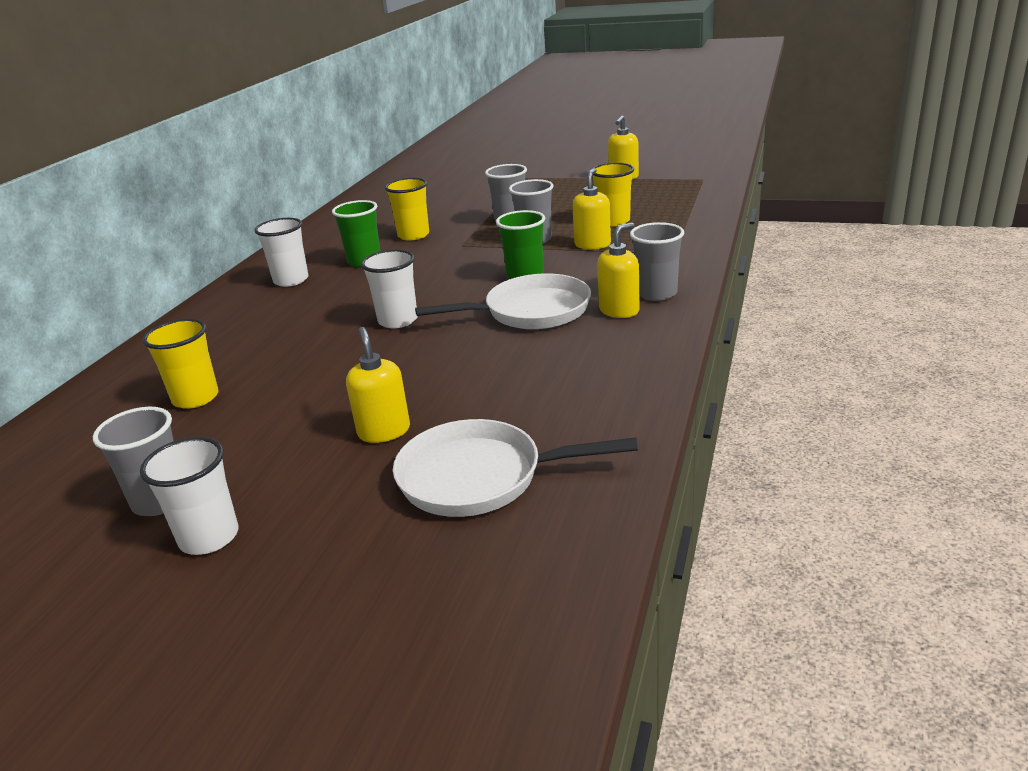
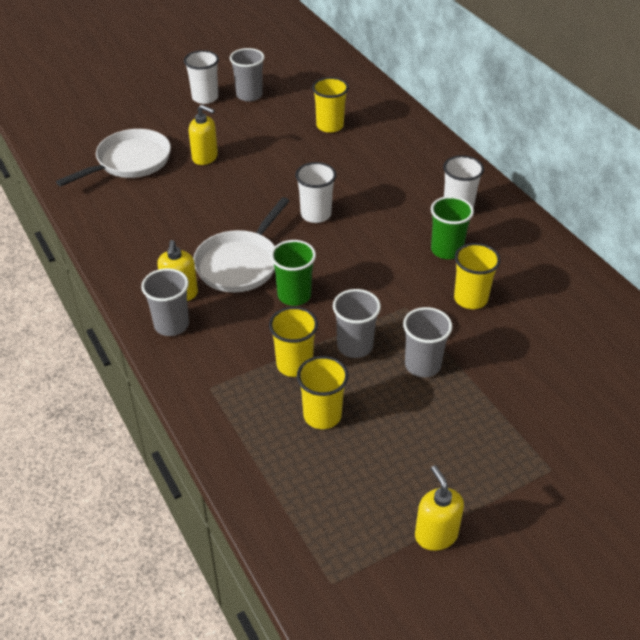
camera: 130 degrees right, 15 degrees up
(592, 244) = (294, 365): yellow soap dispenser -> yellow cup

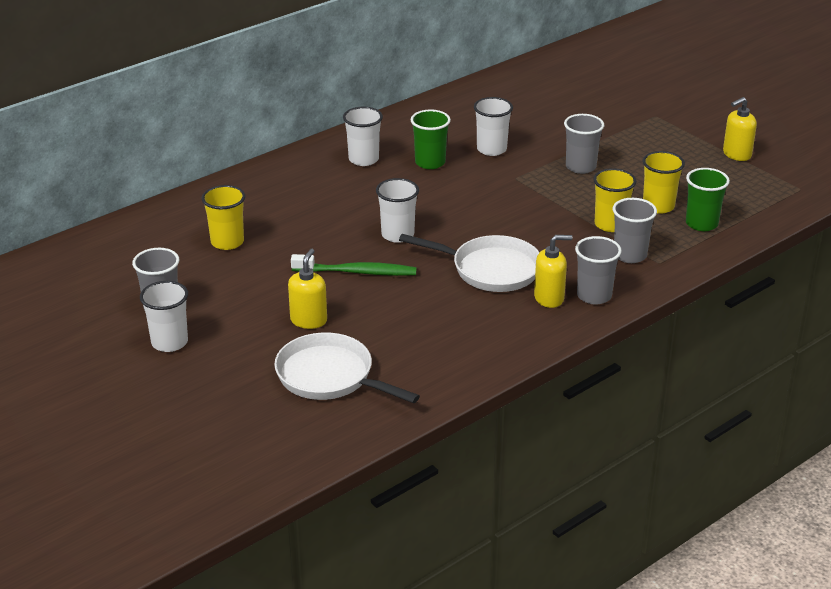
camera: 100 degrees left, 10 degrees down
(263, 186) = (357, 272): none -> green toothbrush
(294, 295) = (524, 234): green cup -> green cup (701, 224)
(355, 346) = (574, 198): grey cup -> grey cup (630, 255)
(470, 299) = (491, 149): yellow cup -> white cup

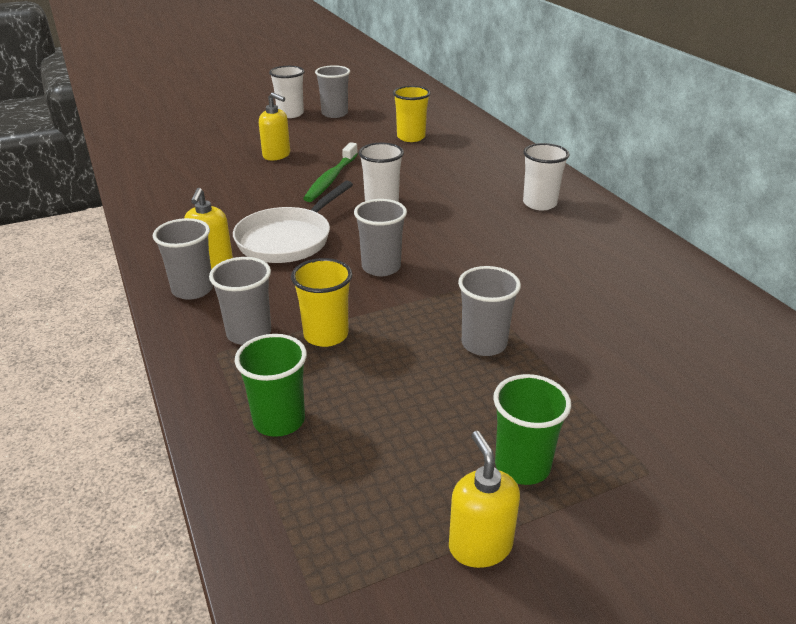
camera: 105 degrees right, 0 degrees up
(330, 377) = (198, 156): white pan -> none
(430, 162) = (524, 238): green cup -> green cup (522, 466)
(491, 149) = (548, 282): white cup -> none
(510, 217) = (381, 267): none -> grey cup
(658, 206) = (348, 390): yellow cup -> none

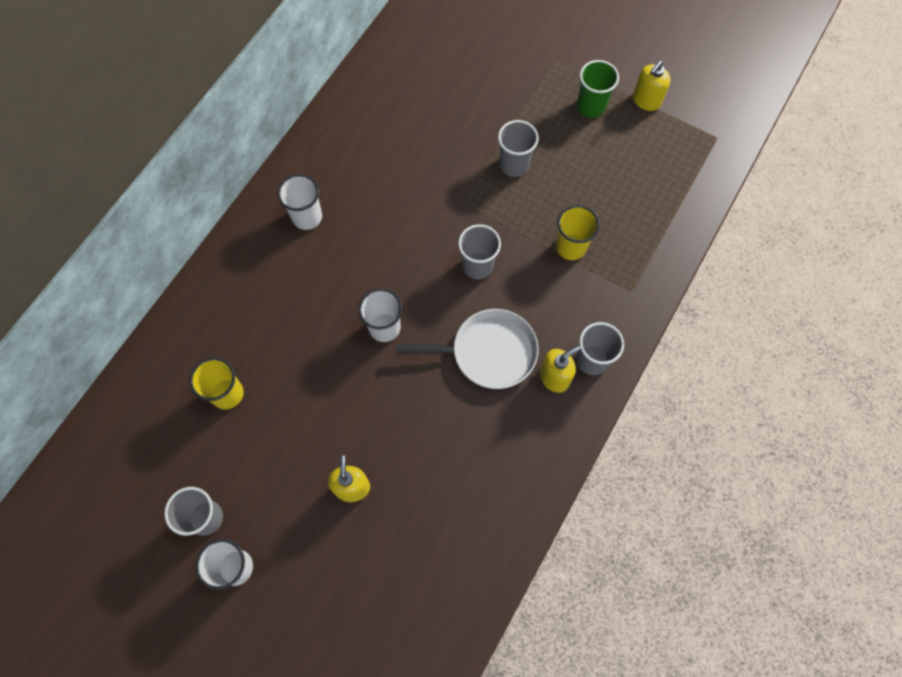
camera: 125 degrees left, 35 degrees up
(249, 333) = (603, 288): grey cup -> none
(279, 420) = (649, 219): green cup -> none
(331, 179) = (369, 398): green toothbrush -> none

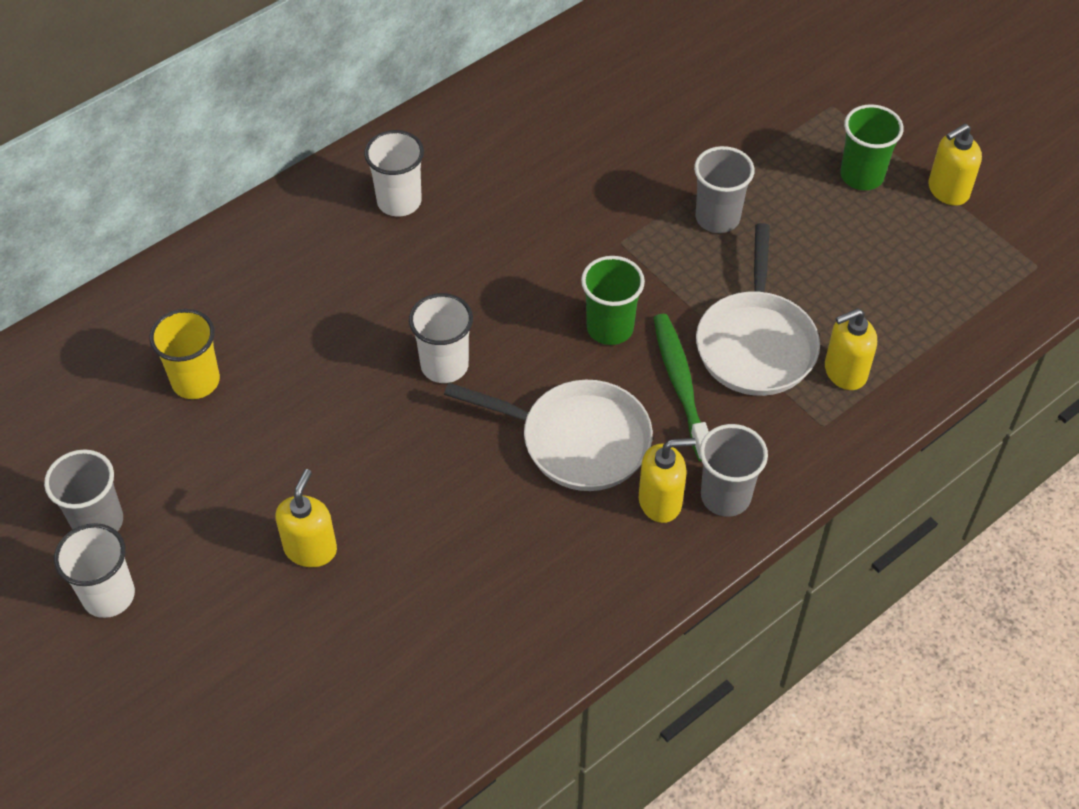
camera: 20 degrees right, 15 degrees down
(477, 266) = (610, 328): grey cup -> green cup
(536, 291) = (680, 384): none -> green toothbrush
(570, 247) = (756, 343): yellow cup -> white pan
(631, 249) = (844, 372): none -> yellow soap dispenser

